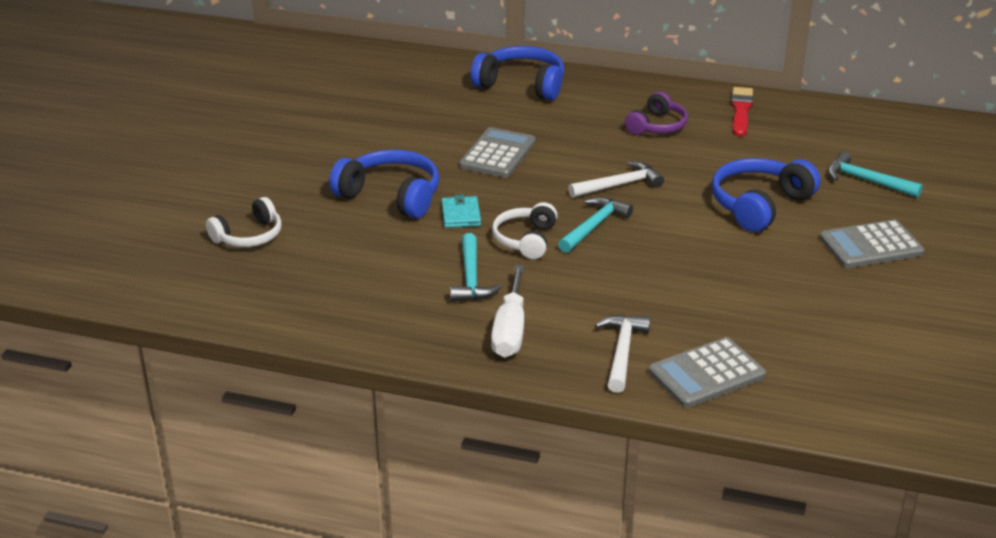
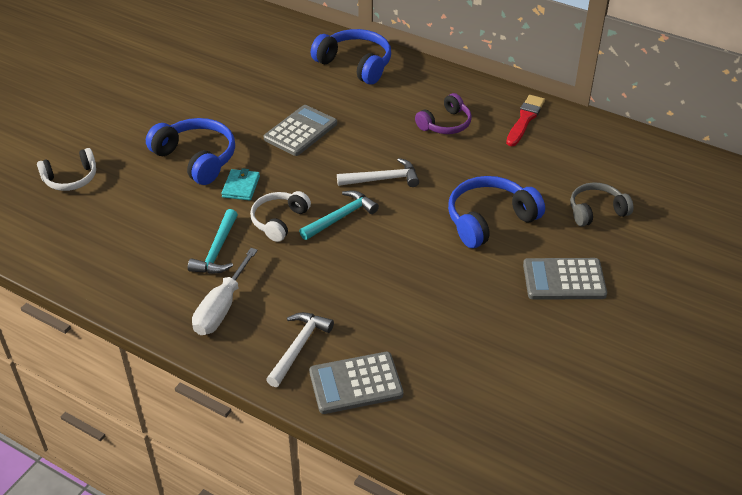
camera: 15 degrees right, 10 degrees up
(866, 181) = (596, 211): turquoise hammer -> grey headphones

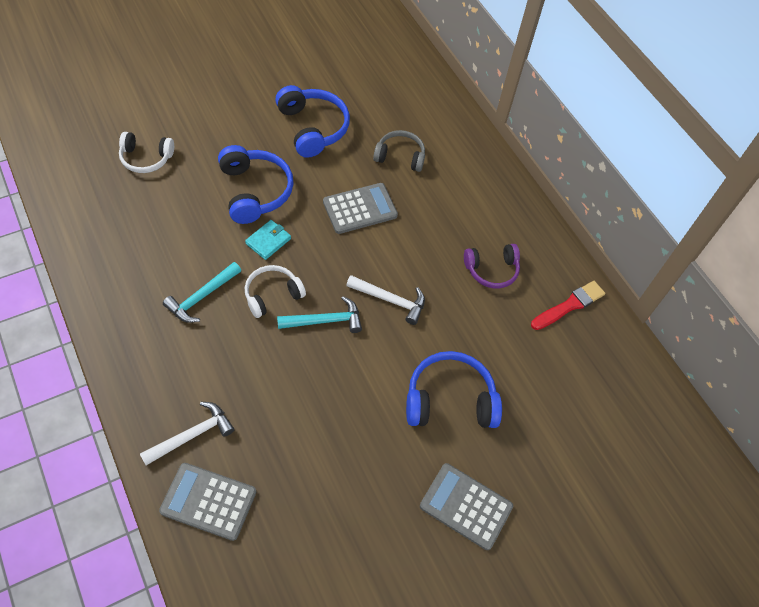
camera: 25 degrees right, 15 degrees up
(221, 308) = (163, 357): white screwdriver -> none
(355, 64) = (461, 160): blue headphones -> blue headphones (313, 128)
(596, 211) = (556, 448): grey headphones -> grey headphones (400, 156)

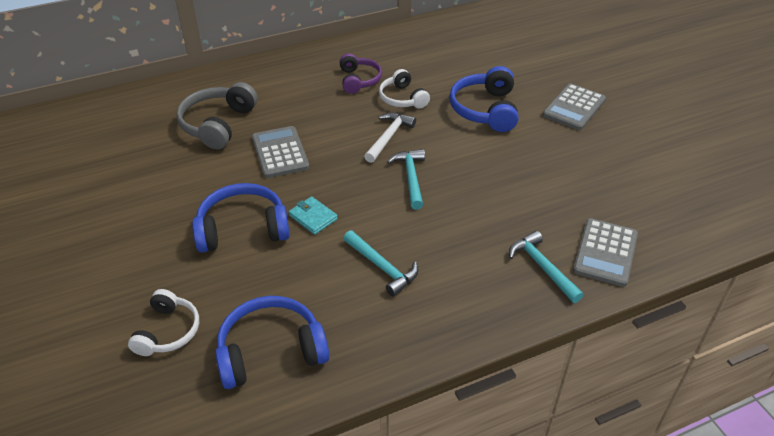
camera: 80 degrees left, 15 degrees down
(192, 435) = (542, 267): white hammer -> turquoise hammer
(272, 295) = (380, 213): white headphones -> white headphones (402, 98)
(313, 128) = (160, 184): blue headphones -> blue headphones (271, 351)
(400, 156) = (218, 124): grey headphones -> grey headphones, size x1.52
(569, 305) = (395, 46): red brush -> none

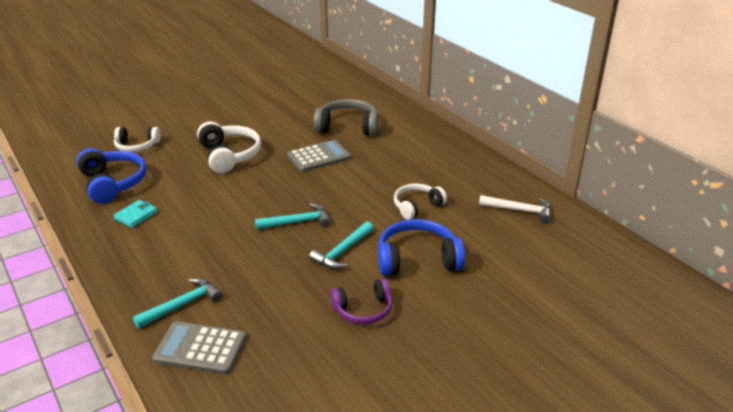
camera: 80 degrees right, 10 degrees down
(243, 229) = (229, 155): blue headphones -> white headphones
(313, 217) = (243, 181): turquoise wallet -> turquoise wallet (136, 215)
(359, 80) = (437, 180): purple headphones -> purple headphones (363, 310)
(382, 267) = (187, 218): turquoise hammer -> turquoise hammer (342, 251)
(388, 137) = (353, 205): white hammer -> white hammer (519, 210)
(574, 107) = (447, 327): grey calculator -> none

